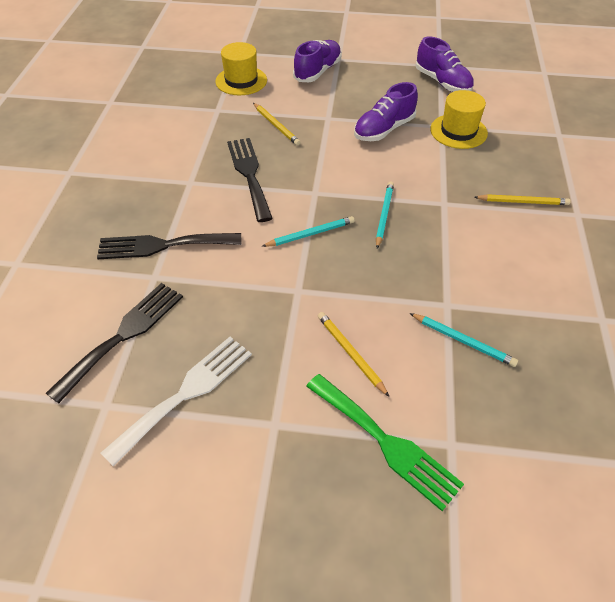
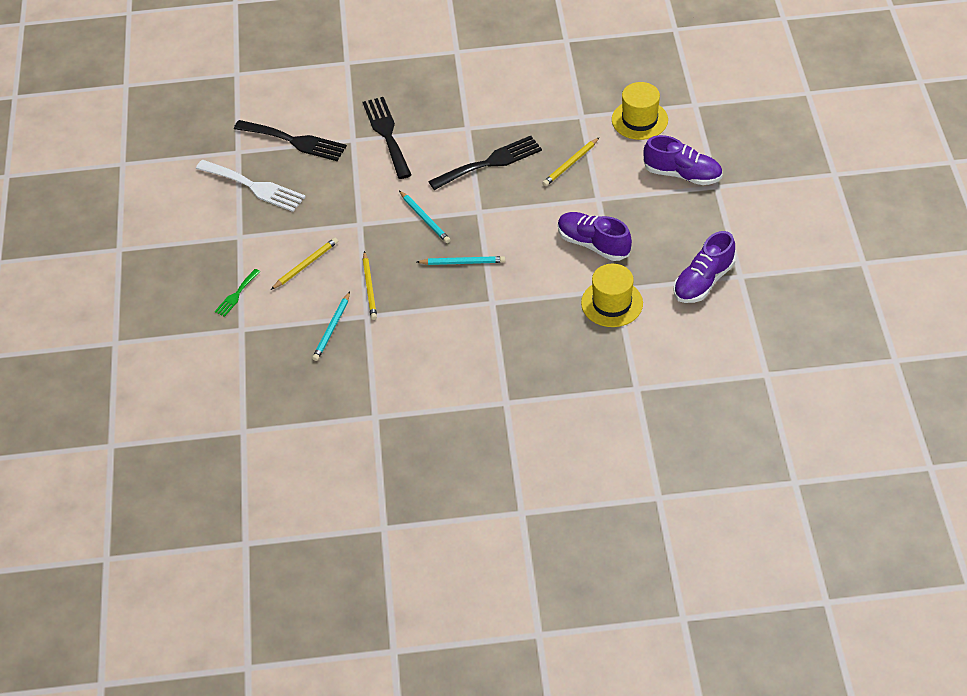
camera: 80 degrees right, 0 degrees up
(386, 442) = (236, 295): green fork -> green fork, size x0.51
(522, 202) = (511, 360): yellow pencil -> yellow pencil (369, 287)

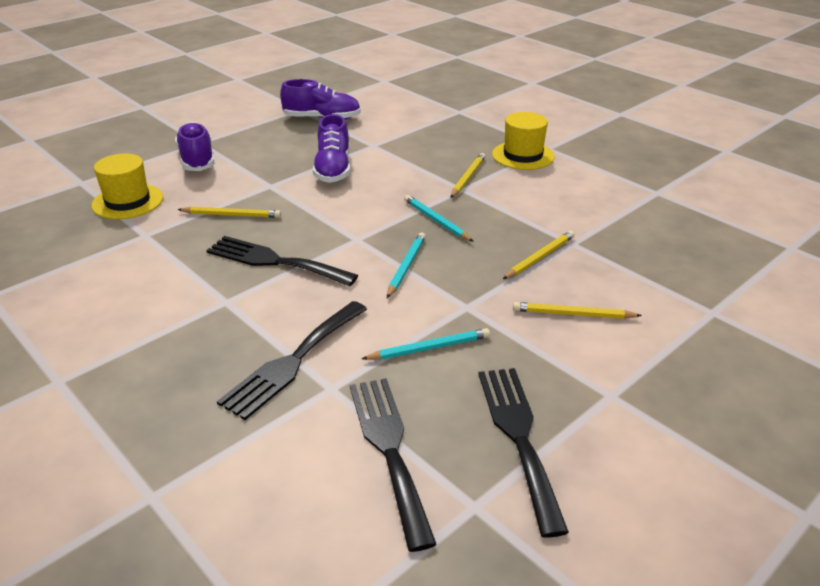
camera: 130 degrees left, 15 degrees down
(236, 295) = (684, 342): green fork -> none
(254, 187) = (519, 436): white fork -> black fork
(332, 328) = (617, 255): turquoise pencil -> turquoise pencil (429, 348)
(506, 316) = (468, 177): none -> yellow pencil
(612, 303) = (391, 142): yellow hat -> yellow hat (523, 155)

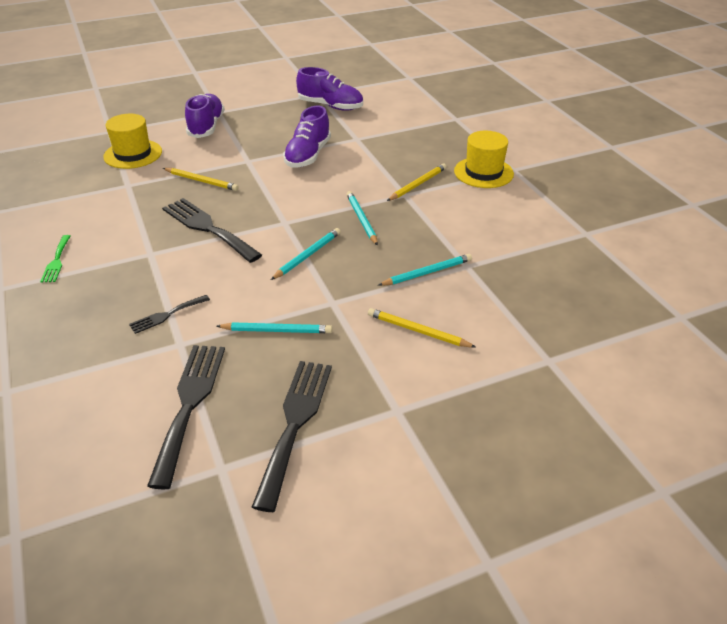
camera: 20 degrees right, 5 degrees up
(112, 334) = (56, 261): none -> green fork
(293, 361) = (167, 315): black fork -> black fork, size x0.51
(539, 257) = (427, 273): yellow pencil -> turquoise pencil

